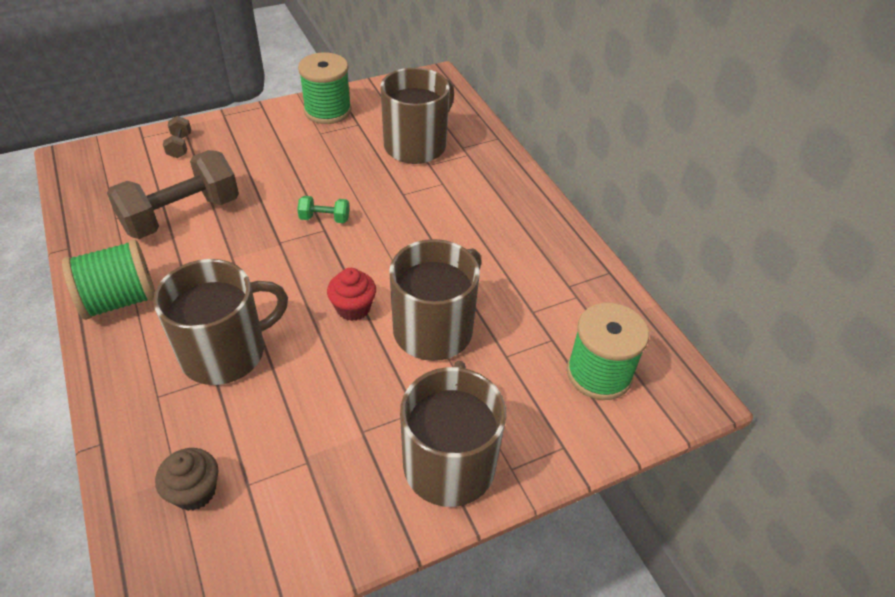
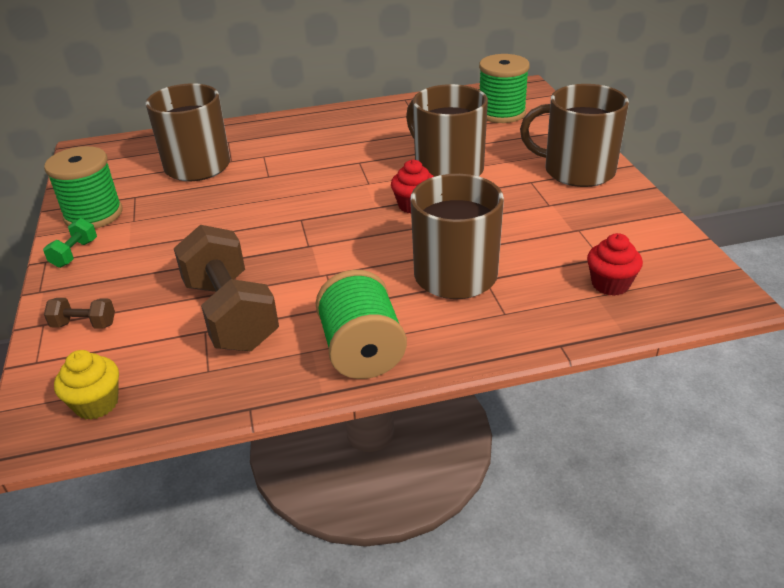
camera: 75 degrees left, 10 degrees down
(92, 174) = (96, 404): none -> yellow cupcake
(194, 491) = (610, 284): brown cupcake -> red cupcake
(324, 218) = (284, 218): green dumbbell -> green dumbbell (74, 253)

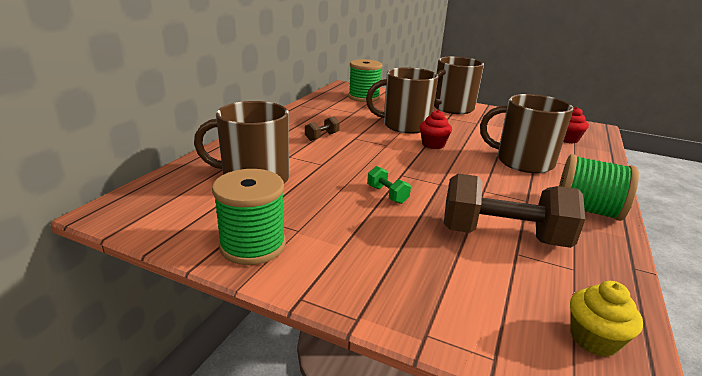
camera: 55 degrees left, 10 degrees down
(74, 253) = (312, 276): green dumbbell -> green dumbbell (387, 194)
(84, 324) = (452, 308): brown dumbbell -> brown dumbbell (322, 137)

